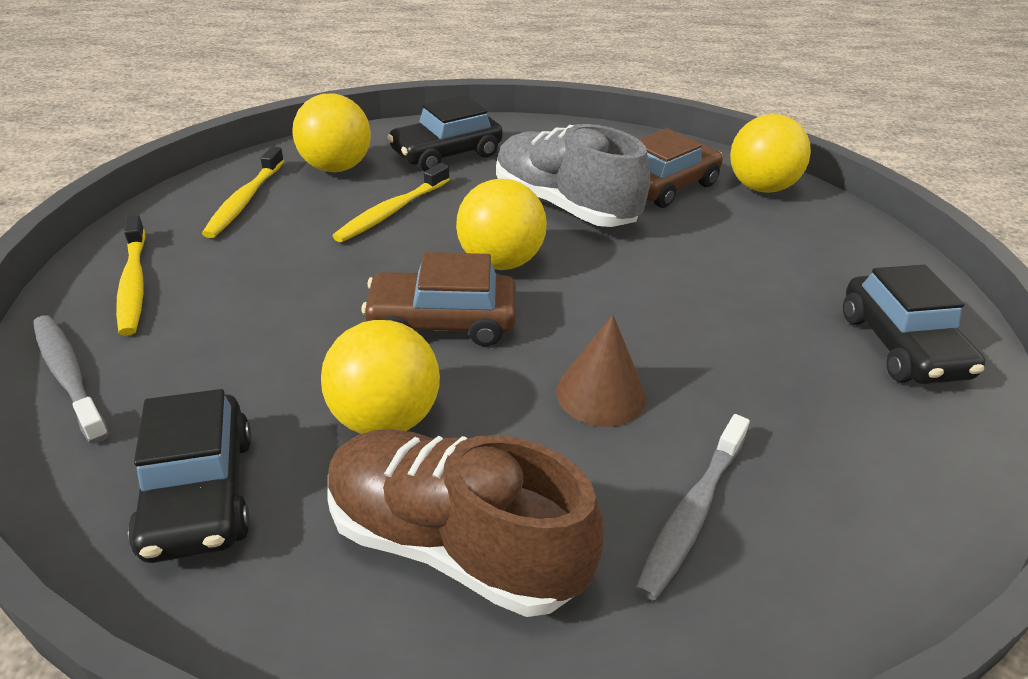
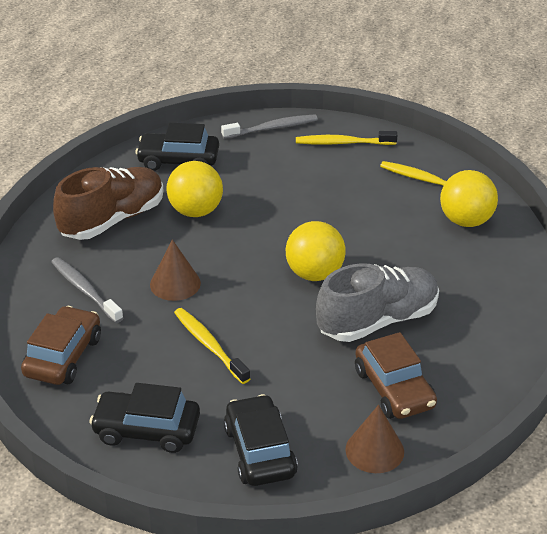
camera: 110 degrees right, 0 degrees up
(391, 211) = (394, 238): yellow toothbrush -> yellow toothbrush (209, 345)
(442, 322) = (262, 240): brown car -> brown car (63, 356)
(446, 154) = (478, 277): black car -> black car (259, 451)
(760, 187) = (374, 450): yellow ball -> brown cone

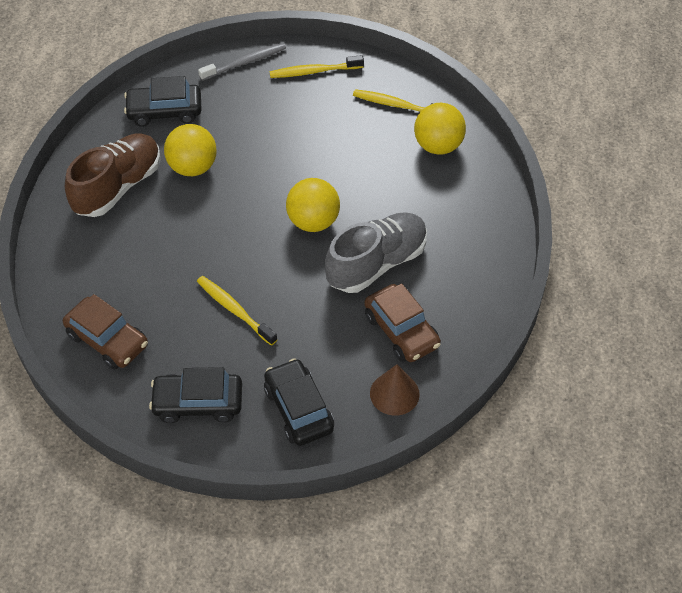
camera: 10 degrees left, 15 degrees up
(63, 356) = (107, 340): brown car -> brown car turned 120 degrees clockwise
(85, 290) = (110, 267): grey toothbrush -> none
(175, 284) = (190, 249): brown cone -> none

